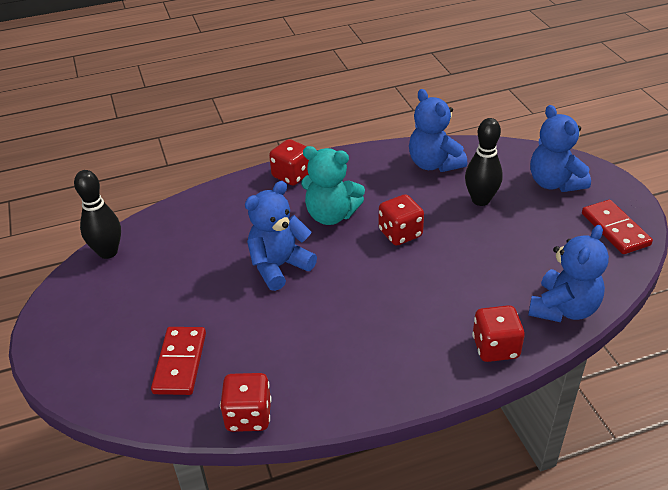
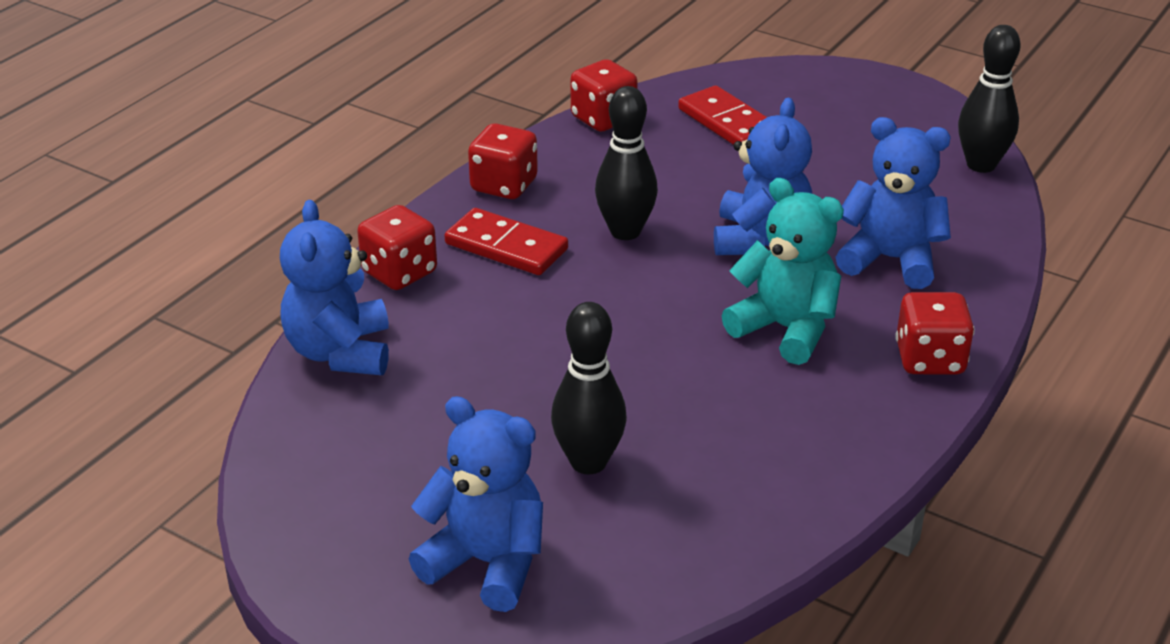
camera: 140 degrees right, 5 degrees down
(331, 215) = (785, 329): turquoise teddy bear -> turquoise teddy bear turned 60 degrees clockwise
(340, 309) = (625, 231): none -> black bowling pin
(400, 233) = (656, 349): red dice -> red dice (504, 186)
(434, 164) = (736, 496): blue teddy bear -> blue teddy bear (890, 260)
(615, 229) = (323, 514): red domino -> red domino (506, 246)

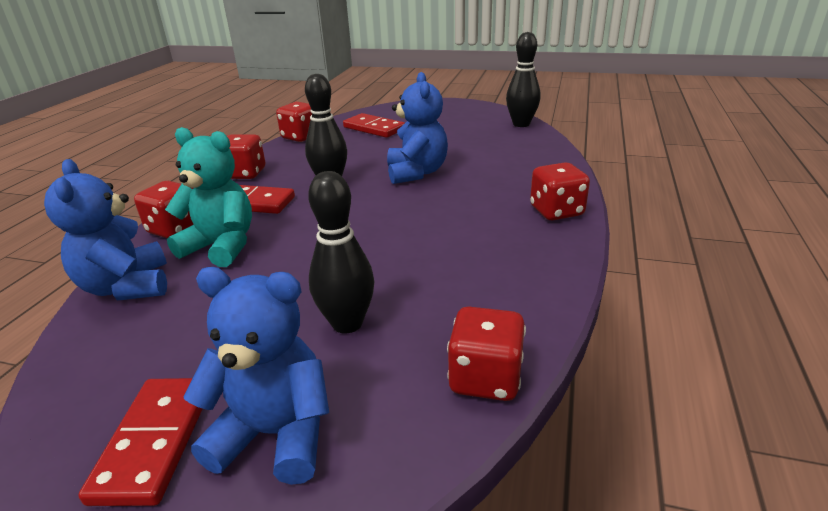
camera: 15 degrees left, 5 degrees down
(371, 542) = (154, 441): none -> red domino
(717, 561) = (485, 378): none -> red dice
(785, 329) = (456, 212): turquoise teddy bear -> turquoise teddy bear (221, 246)
(890, 260) = (499, 169): blue teddy bear -> none

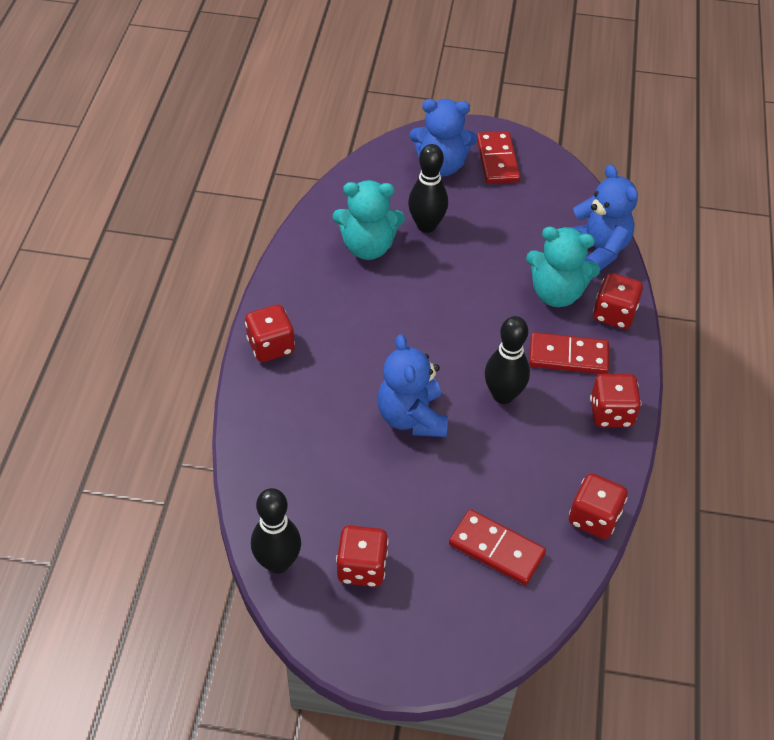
camera: 170 degrees right, 20 degrees up
(442, 298) = (368, 247): none -> turquoise teddy bear
(485, 378) = (340, 195): red dice -> red dice (362, 567)

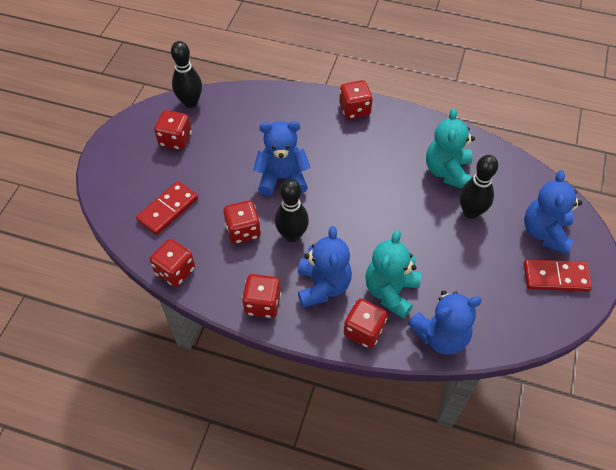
camera: 100 degrees right, 5 degrees up
(510, 450) = (243, 231): none -> red dice
(568, 356) = (323, 286): red domino -> blue teddy bear

